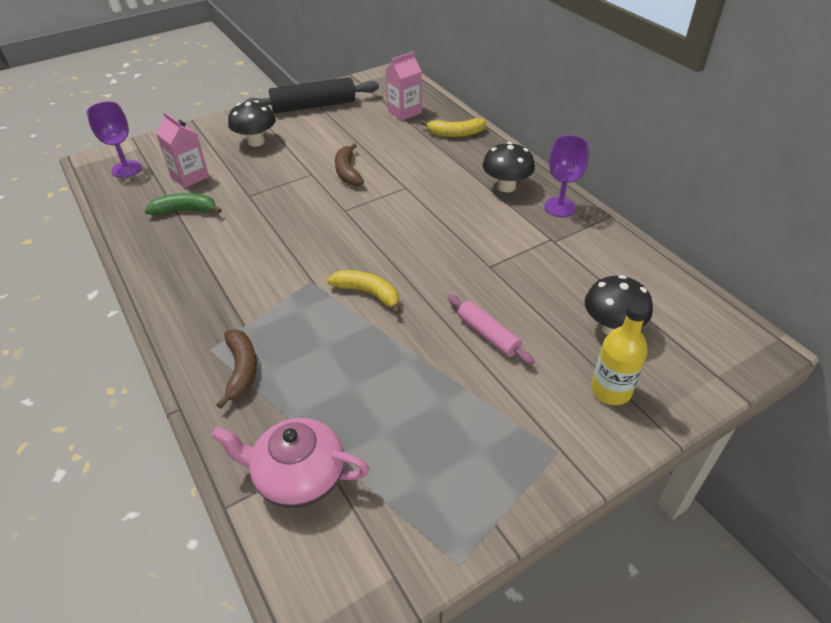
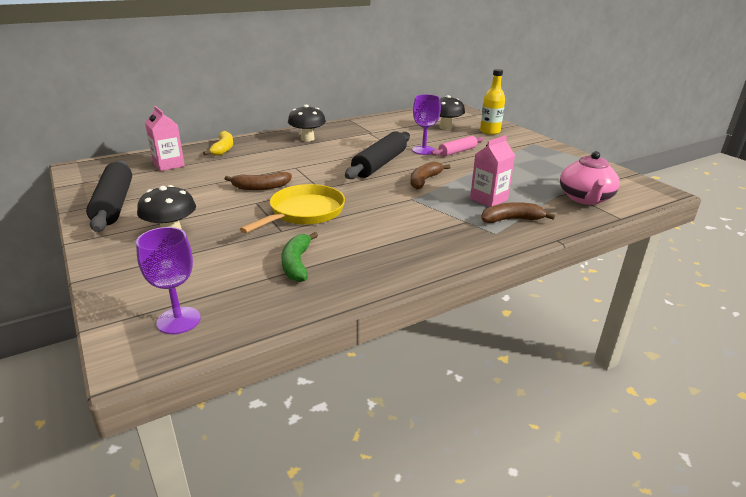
camera: 90 degrees left, 15 degrees down
(190, 177) = (226, 268): pink carton -> pink carton (488, 199)
(284, 205) = (304, 212): none -> yellow pan
(368, 293) = (424, 180): yellow banana -> brown banana
(423, 252) = (380, 164): none -> black rolling pin
(560, 207) = (336, 128): purple goblet -> purple goblet (423, 150)

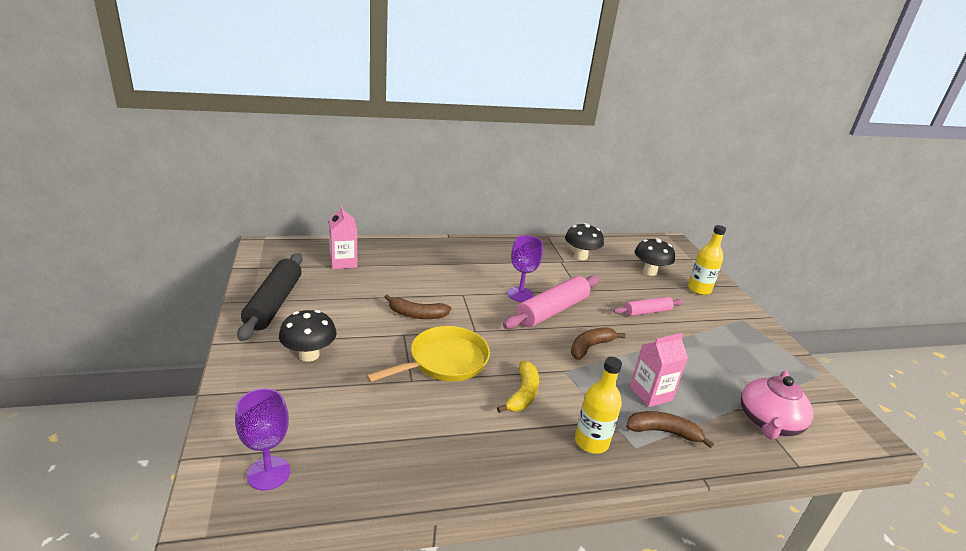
camera: 15 degrees right, 0 degrees up
(223, 149) = (403, 252): yellow banana -> yellow banana (522, 394)
(297, 264) = (407, 431): green banana -> none
(307, 139) = (492, 256): black mushroom -> black mushroom (580, 256)
(380, 164) = (552, 311): black rolling pin -> pink rolling pin
(423, 150) = (609, 301): purple goblet -> purple goblet (520, 294)
(459, 237) = (591, 442): none -> yellow bottle

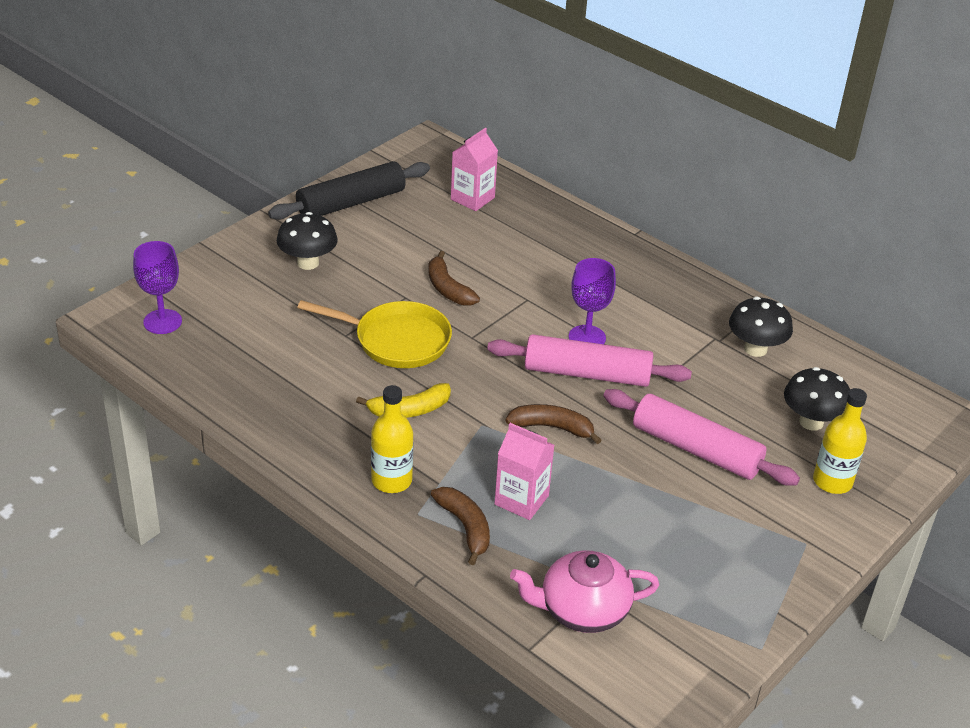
camera: 55 degrees right, 10 degrees up
(647, 312) = (696, 449): pink rolling pin -> pink rolling pin, size x1.72

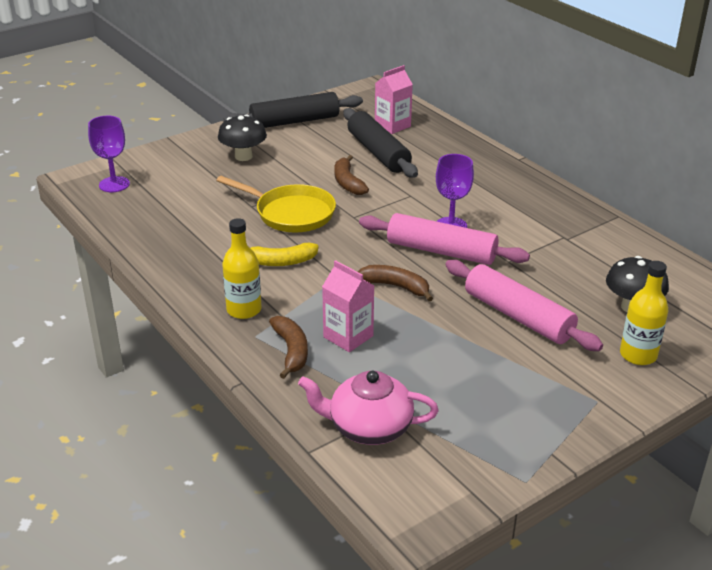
camera: 15 degrees right, 5 degrees down
(469, 241) = (378, 152): none -> black rolling pin
(755, 349) = (597, 248): black mushroom -> none

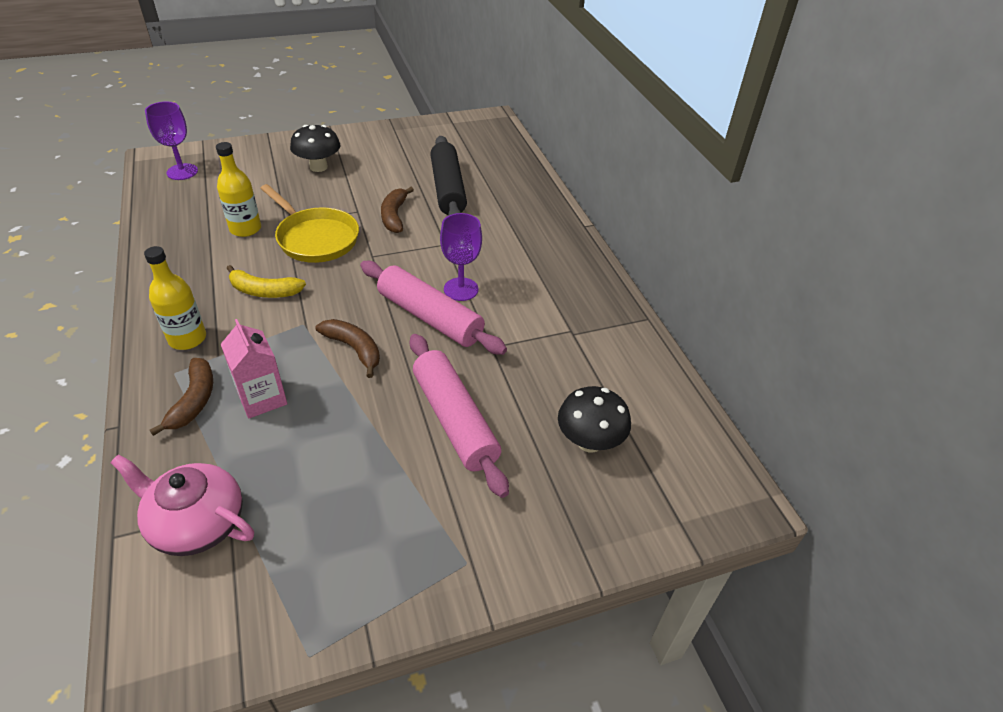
camera: 15 degrees right, 10 degrees up
(294, 121) = (393, 139): black rolling pin -> none
(392, 126) = (482, 162): pink carton -> none
(638, 355) = (555, 510): yellow bottle -> yellow bottle (245, 229)

